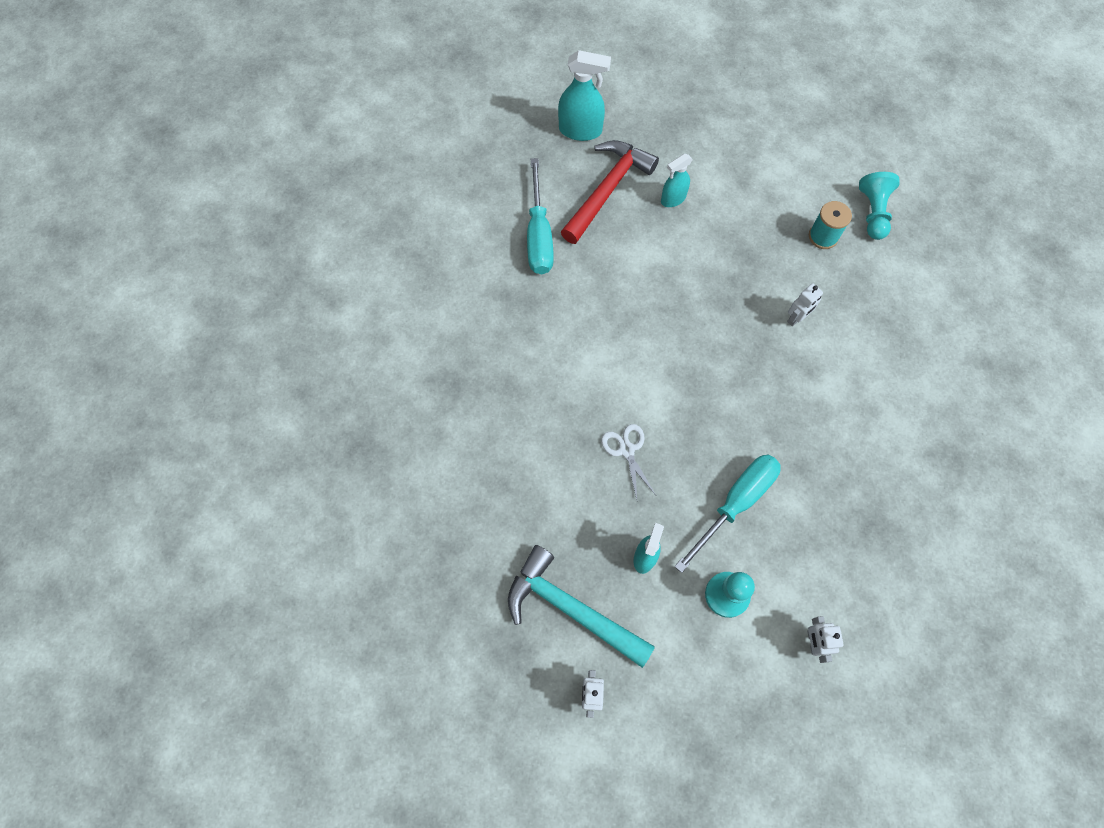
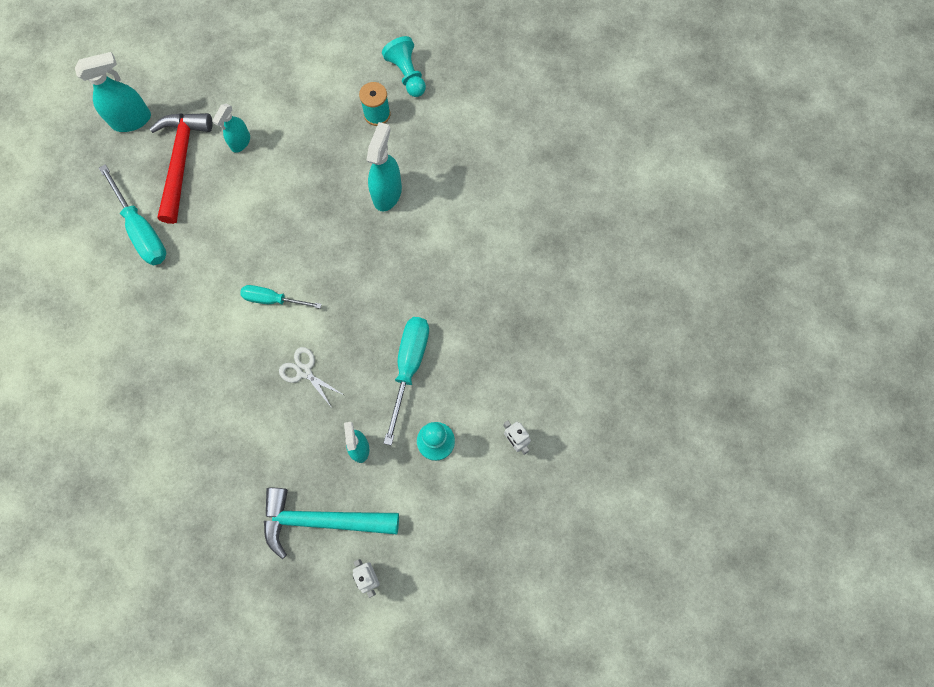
camera: 30 degrees left, 5 degrees up
(630, 364) = (273, 299): none -> turquoise screwdriver
(796, 318) = (387, 193): white robot -> turquoise spray bottle

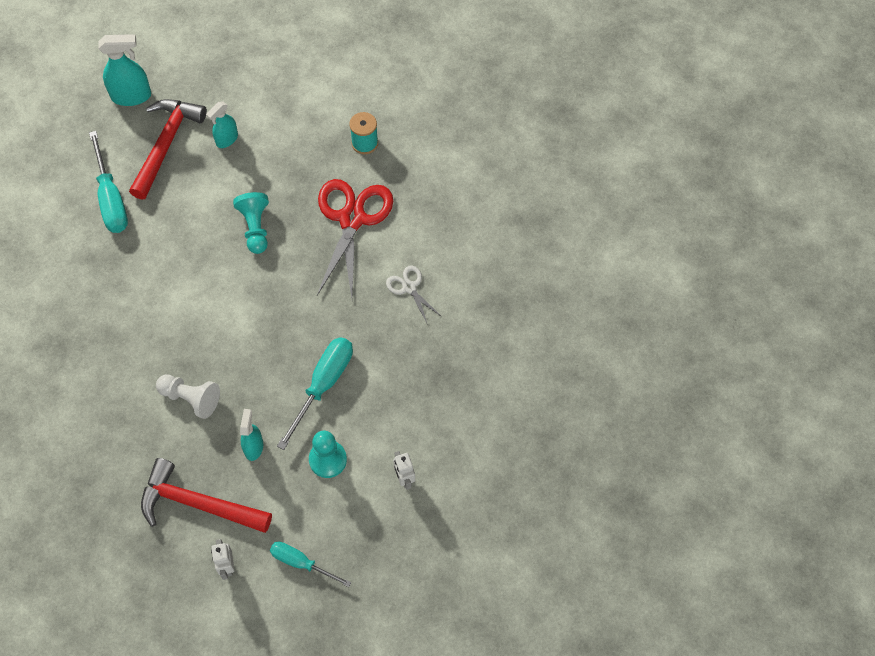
camera: 15 degrees right, 10 degrees down
(273, 299) = (213, 291): turquoise screwdriver -> turquoise screwdriver (301, 563)
(282, 415) = (191, 398): none -> white pawn
(304, 371) = (223, 364): white scissors -> white scissors (409, 287)
(322, 520) = (198, 504): turquoise hammer -> red hammer
(387, 193) = (352, 219): turquoise spray bottle -> red scissors
(407, 74) = (405, 112): turquoise pawn -> turquoise pawn (255, 228)

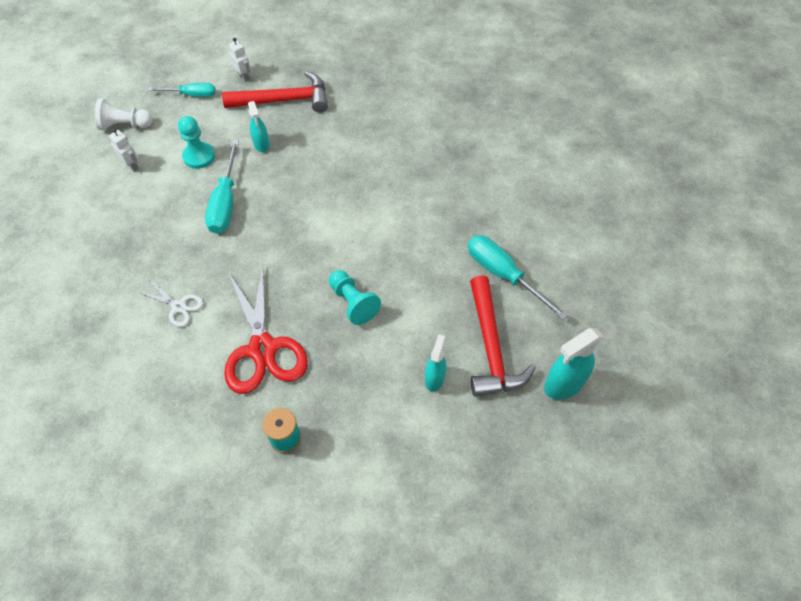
camera: 155 degrees right, 5 degrees down
(191, 398) = (329, 156): white pawn -> white pawn (125, 125)

